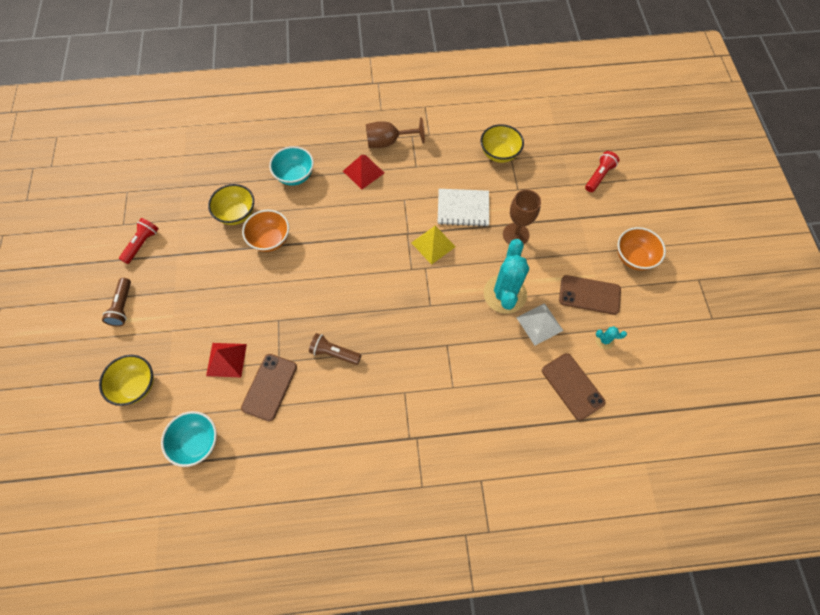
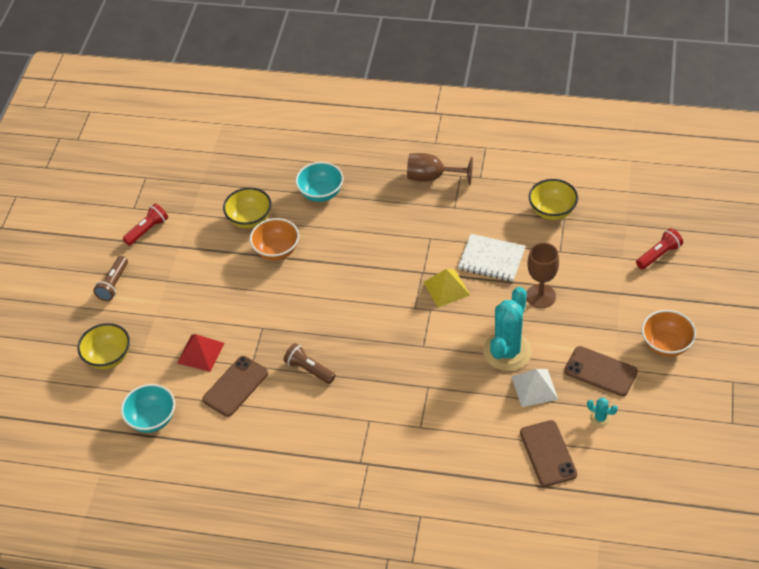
camera: 20 degrees right, 15 degrees down
(363, 172) = (395, 202): red pyramid -> none

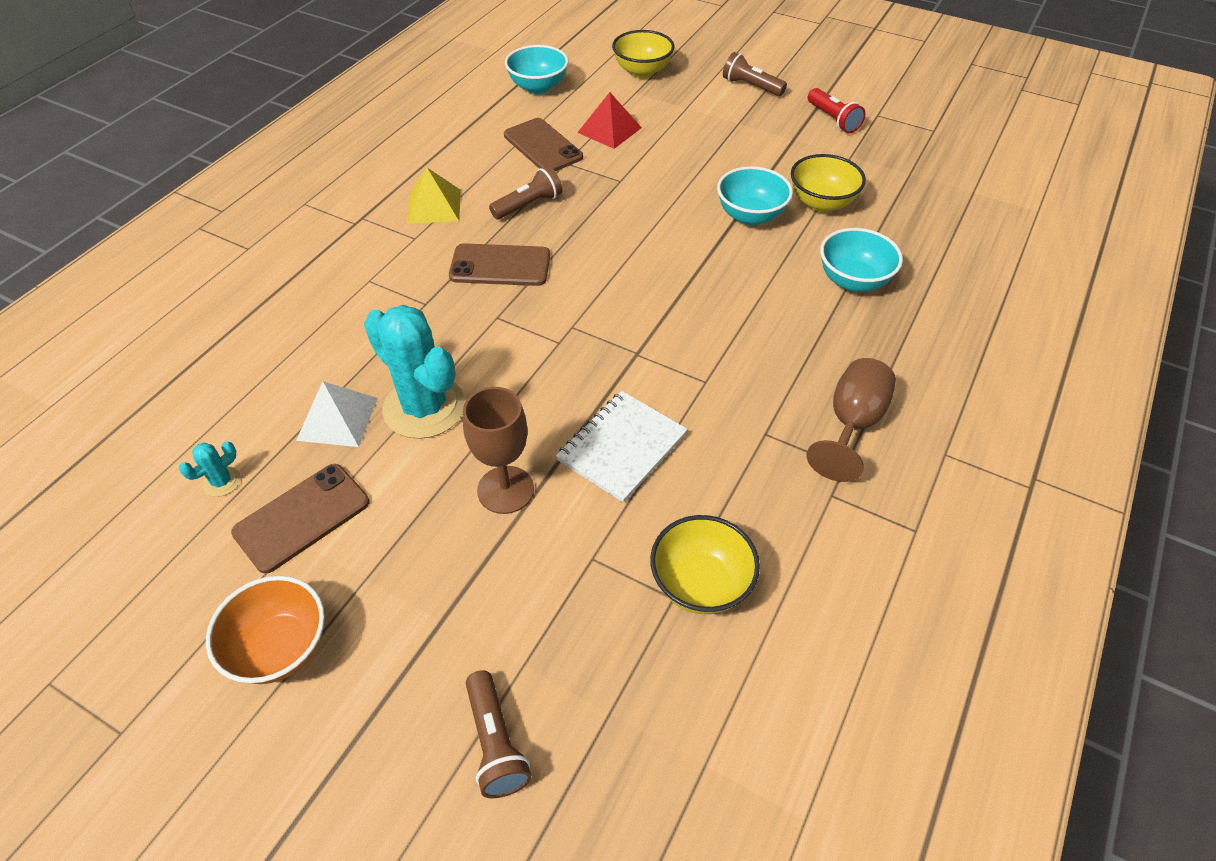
camera: 105 degrees right, 0 degrees up
(276, 250) = (750, 216): orange bowl -> turquoise bowl
(446, 288) = (589, 372): yellow pyramid -> yellow pyramid (434, 206)
(548, 453) = (221, 396): brown phone -> brown phone (500, 266)
(658, 255) = (496, 743): red flashlight -> brown flashlight

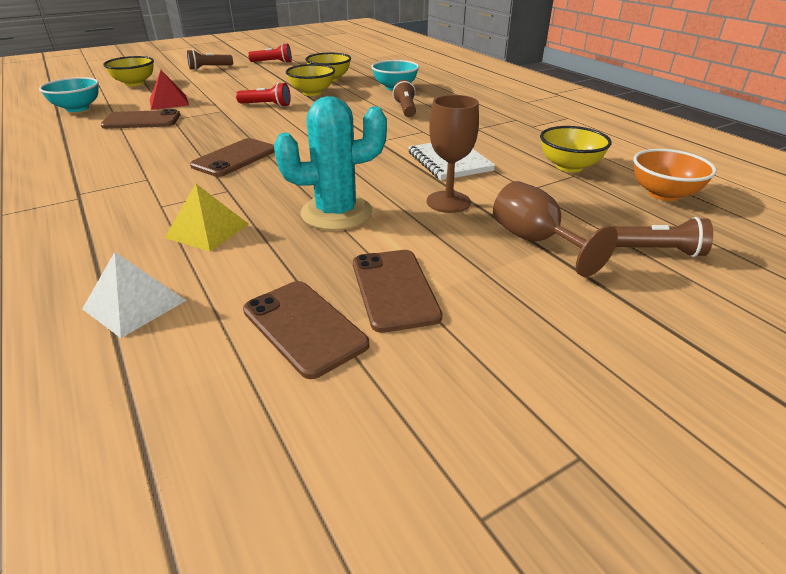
camera: 60 degrees left, 15 degrees down
(222, 482) = (304, 327): turquoise cactus -> brown phone
(280, 648) = (529, 327): orange bowl -> orange bowl (663, 194)
(337, 418) = (301, 251): white pyramid -> white pyramid (135, 304)
(434, 206) = (126, 165): yellow pyramid -> yellow pyramid (207, 230)
(528, 205) = (191, 137): brown flashlight -> brown flashlight (405, 109)
(668, 203) = (266, 105): none -> red flashlight
(750, 216) = (312, 93): turquoise bowl -> yellow bowl
(852, 424) = (490, 111): brown goblet -> brown goblet (535, 241)

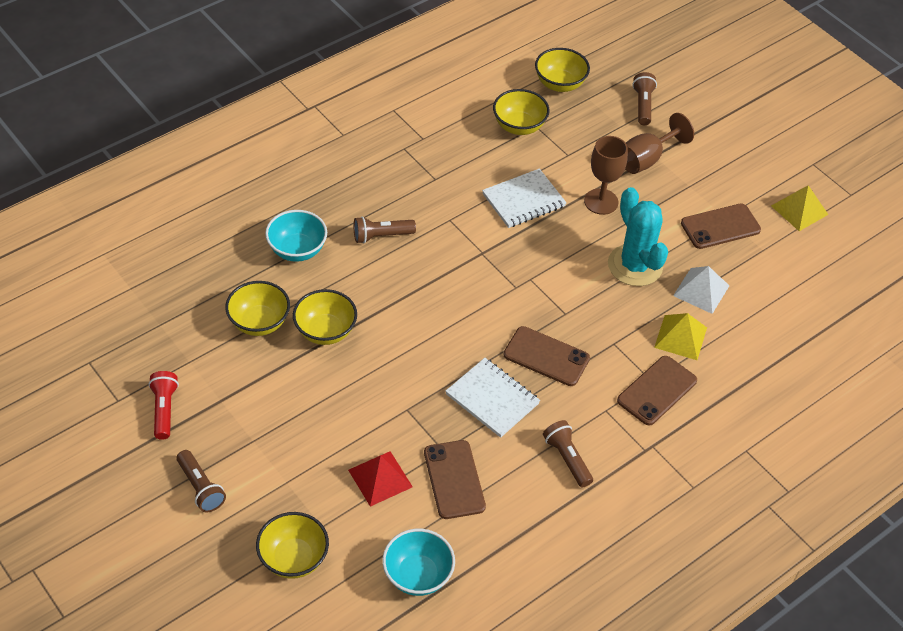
camera: 100 degrees left, 15 degrees up
(112, 158) = (567, 459): none -> brown flashlight
(135, 304) = (773, 347): white pyramid -> white pyramid (701, 290)
(206, 136) = (492, 399): none -> white notebook
(266, 105) = (382, 368): red flashlight -> none
(304, 327) = (766, 262): brown phone -> brown phone (657, 390)
(429, 399) = (799, 210): none -> yellow pyramid
(663, 194) = (559, 84): orange bowl -> yellow bowl

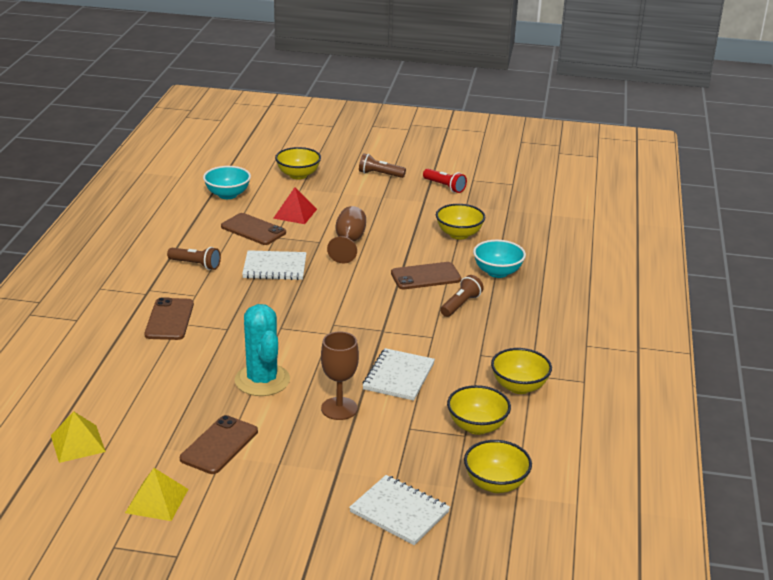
camera: 140 degrees right, 20 degrees down
(325, 331) = (417, 248): yellow bowl -> yellow bowl (519, 387)
(546, 357) = (265, 301): brown phone -> brown phone (425, 276)
(635, 265) = (262, 380): turquoise cactus -> turquoise cactus turned 45 degrees clockwise
(643, 105) = (399, 512): brown flashlight -> white notebook
(646, 159) = (340, 463): brown goblet -> brown goblet (349, 242)
(680, 337) = (180, 355): yellow pyramid -> yellow pyramid (77, 443)
(701, 290) = (192, 391): white pyramid -> none

